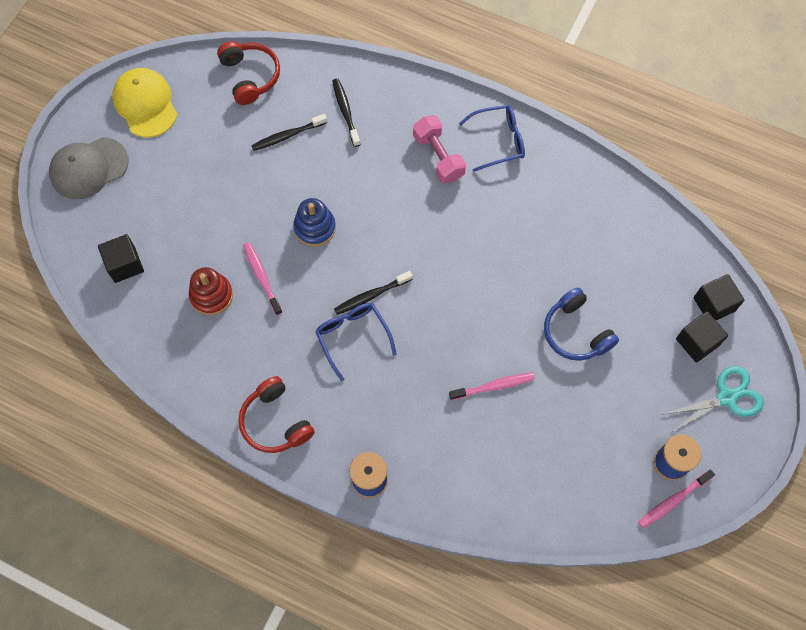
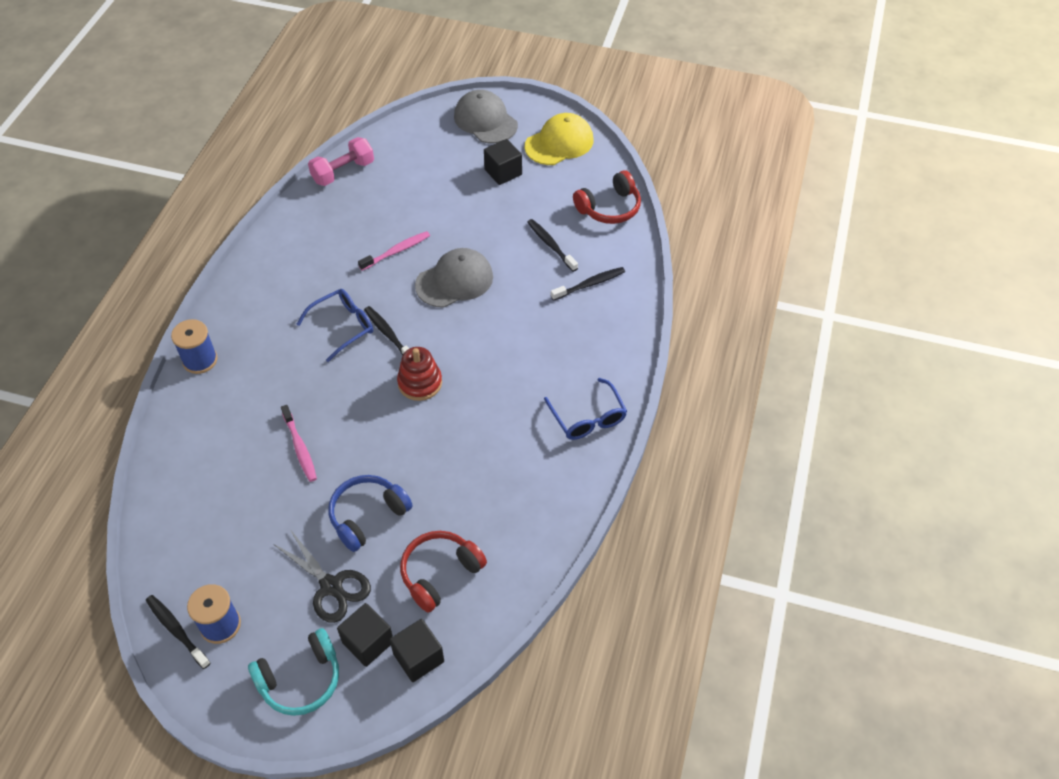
camera: 80 degrees right, 15 degrees down
(125, 264) = (396, 160): black cube -> black cube (503, 172)
(211, 295) = (374, 220): red stacking toy -> red stacking toy (420, 383)
(275, 422) = (254, 284): red headphones -> red headphones (440, 573)
(315, 228) = (454, 281): blue stacking toy -> grey cap
(438, 157) = (555, 367): pink dumbbell -> pink dumbbell (343, 172)
(642, 368) = (331, 586): none -> black scissors
(673, 501) = (176, 630): pink toothbrush -> black toothbrush
(726, 397) = (301, 679): turquoise scissors -> turquoise headphones

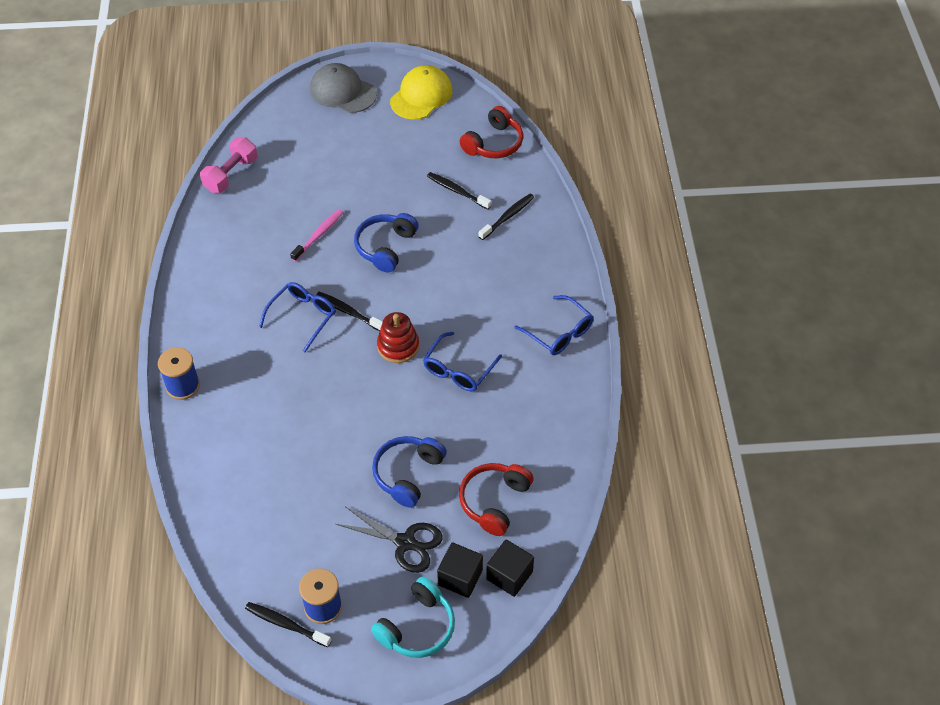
camera: 20 degrees left, 0 degrees up
(300, 447) = (317, 435): pink toothbrush -> none
(454, 281) = (385, 247): grey cap -> blue headphones
(468, 425) = (458, 370): none -> blue glasses
(503, 172) = (382, 136): black cube -> none

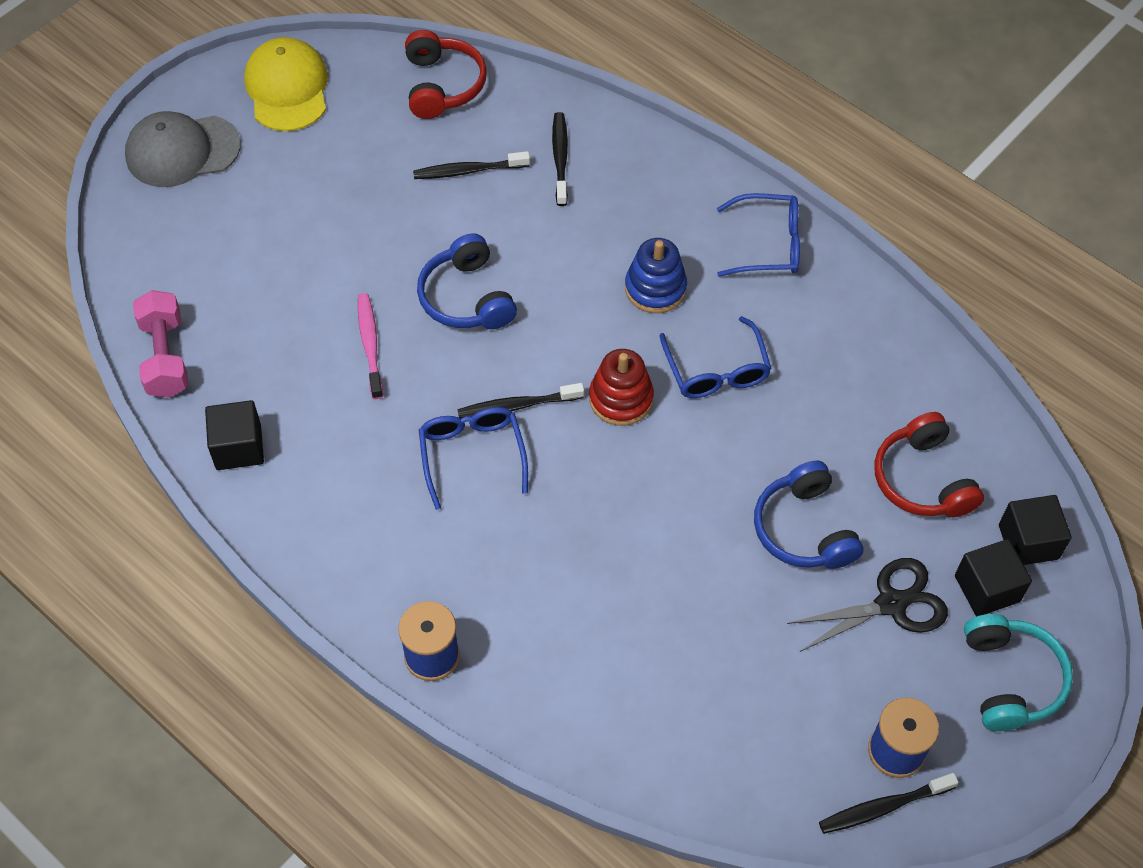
camera: 45 degrees left, 5 degrees up
(214, 235) = (238, 447): none -> black cube
(477, 310) = (655, 288): none -> blue stacking toy

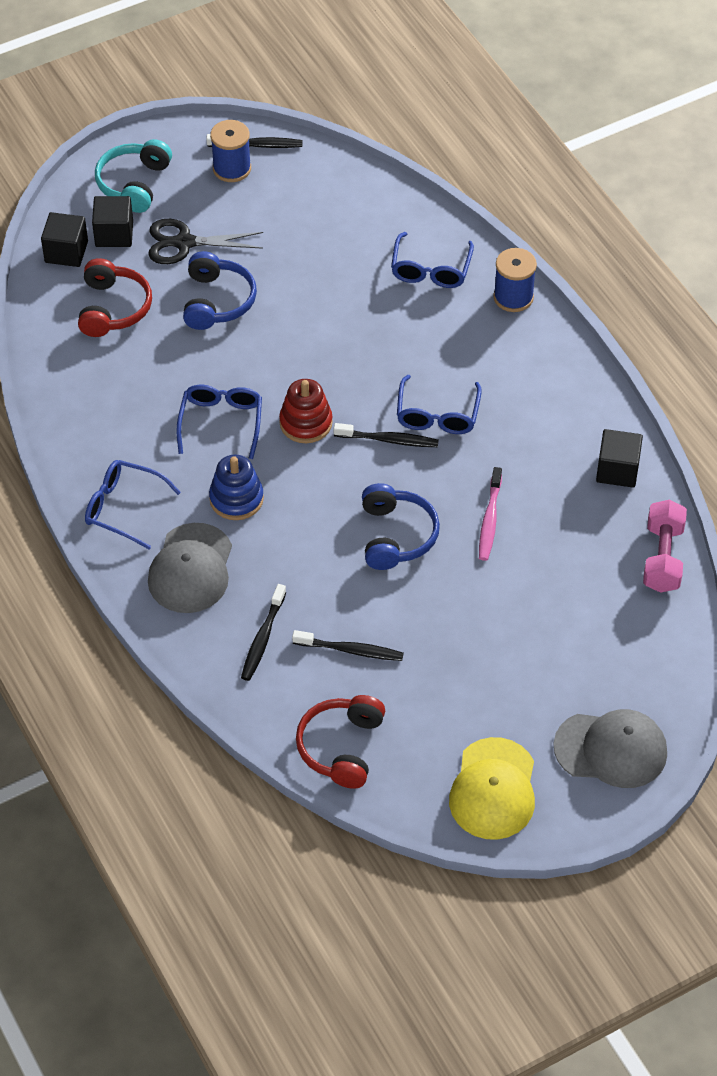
camera: 160 degrees left, 5 degrees down
(555, 665) = (431, 270): none -> blue glasses
(665, 203) = (191, 569): none -> grey cap

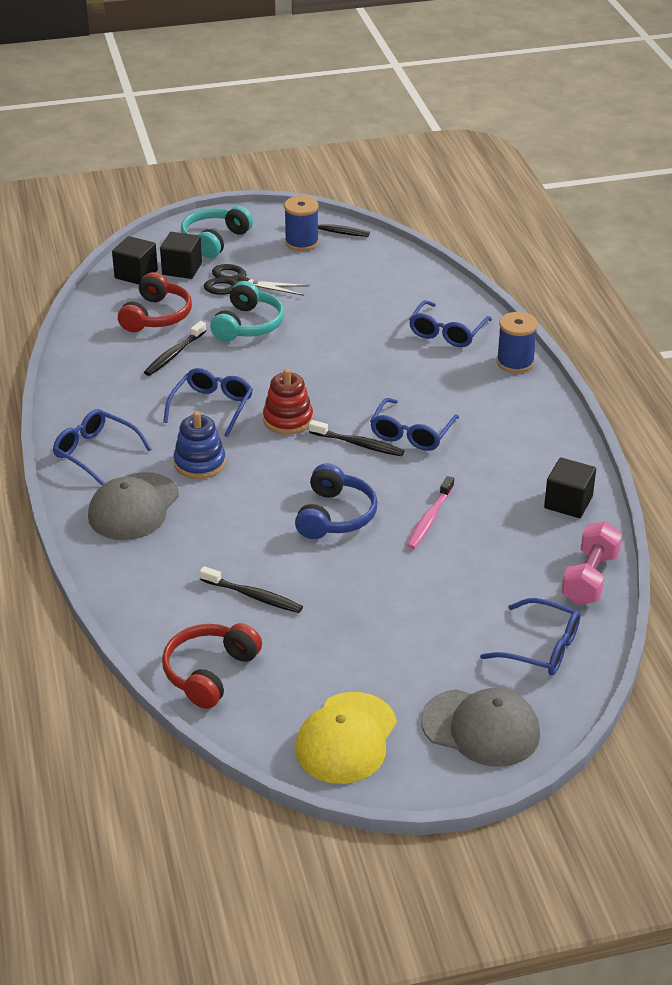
camera: 15 degrees right, 15 degrees down
(217, 301) = (248, 325): blue headphones -> turquoise headphones
(263, 638) = (174, 571): black toothbrush -> black toothbrush (174, 354)
(640, 648) = (541, 648): none -> blue glasses

